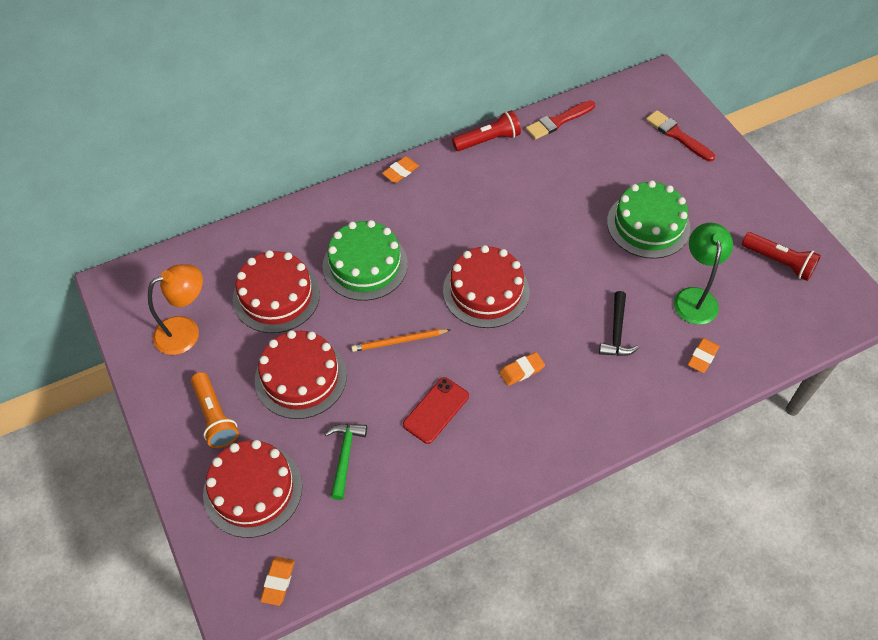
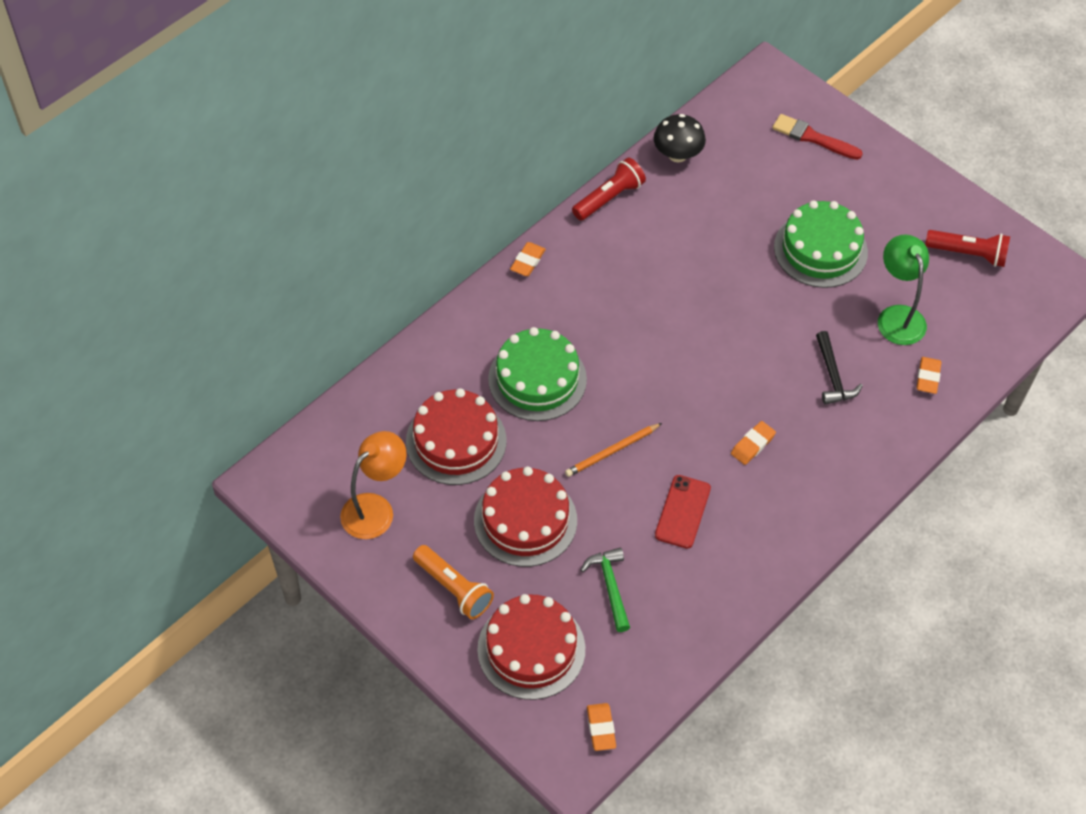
camera: 20 degrees left, 0 degrees up
(486, 291) = (680, 371): red cake -> none
(558, 121) = (677, 154): red brush -> black mushroom

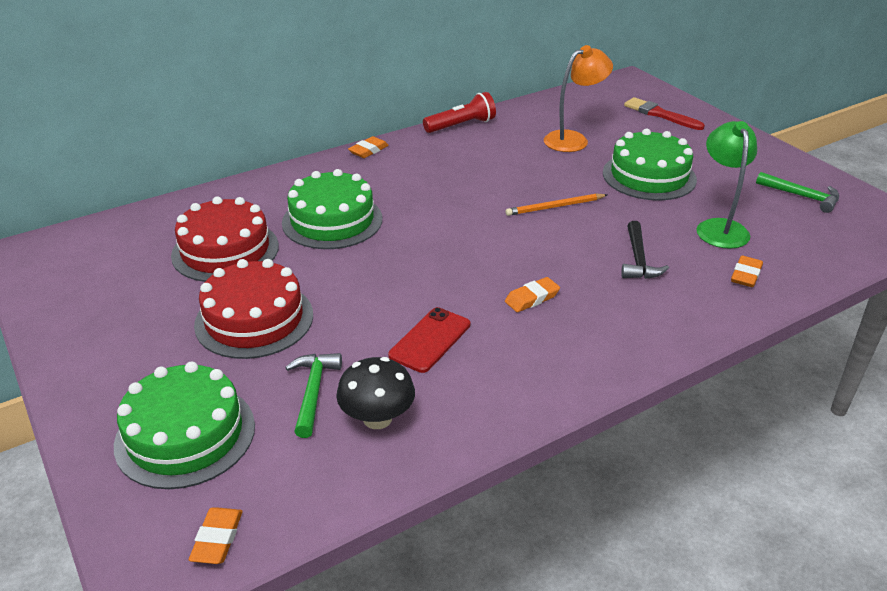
camera: 15 degrees right, 20 degrees down
(375, 508) = (110, 286): orange lamp -> orange lamp (573, 139)
(454, 588) = (139, 362): orange flashlight -> none
(531, 649) = (185, 435): red cake -> green cake
(612, 451) = (377, 281): orange pencil -> orange pencil (554, 207)
(677, 154) = (533, 110): black mushroom -> black mushroom (377, 418)
(968, 254) = (802, 196): red flashlight -> green hammer

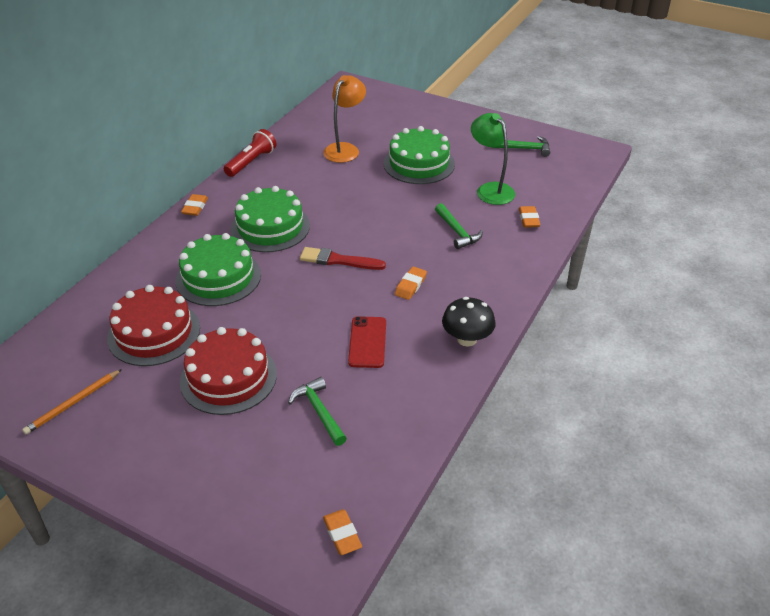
camera: 30 degrees left, 5 degrees up
(185, 435) = (256, 480): green cake -> green cake (270, 227)
(377, 418) = (377, 410): black mushroom -> black mushroom (467, 339)
(554, 207) = (373, 210): orange pencil -> orange pencil (73, 403)
(638, 260) = (457, 232): black hammer -> green hammer
(660, 114) = (391, 109): red brush -> red brush (338, 260)

